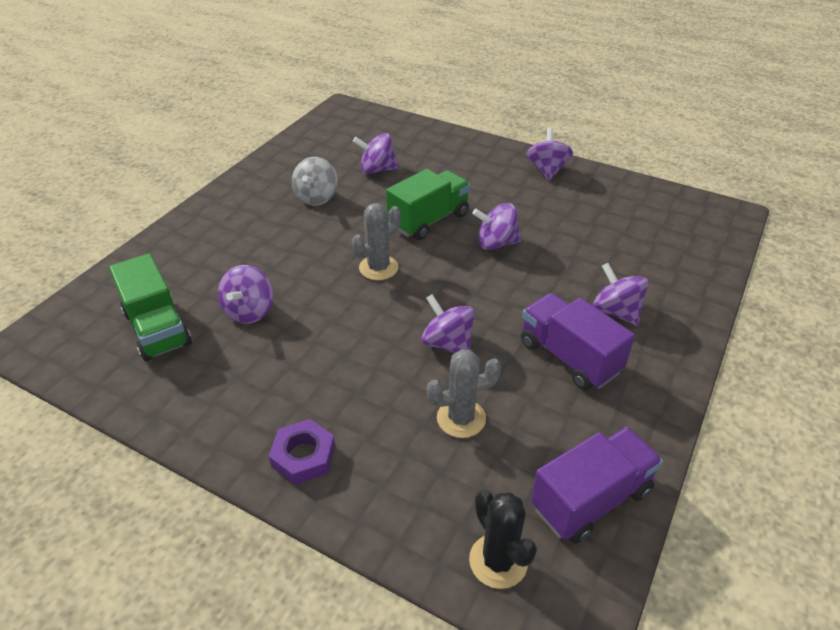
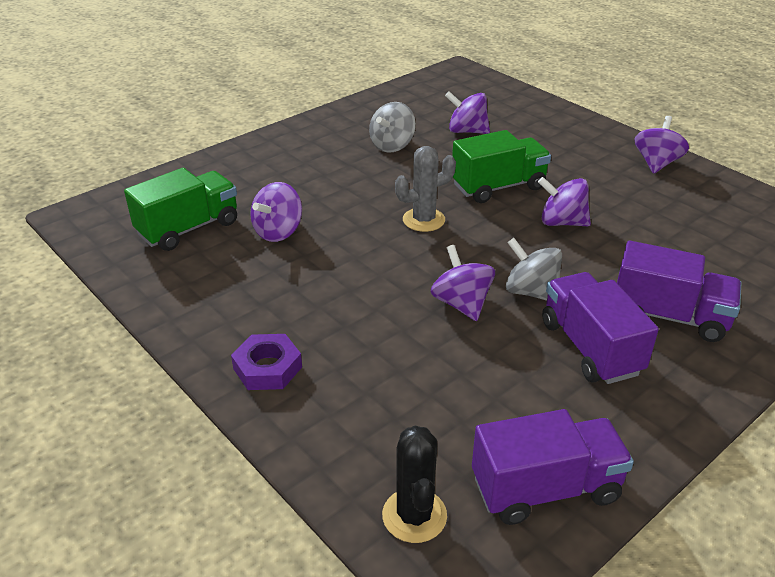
camera: 20 degrees right, 5 degrees down
(157, 329) = (188, 228): green truck -> green truck turned 120 degrees counterclockwise
(461, 418) = (441, 375): grey cactus -> none
(500, 317) = (531, 292): none -> grey spinning top
(616, 311) = (669, 316): purple spinning top -> purple truck

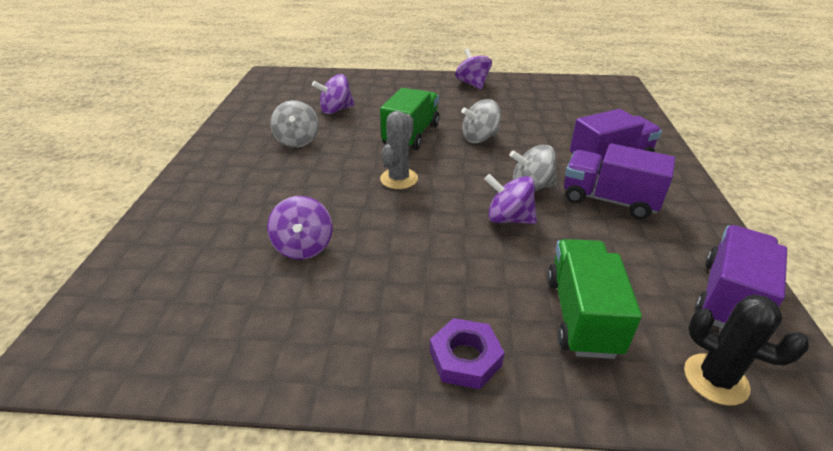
camera: 45 degrees left, 0 degrees up
(188, 228) = (212, 292): green truck -> green truck (581, 315)
(561, 222) = (479, 138): purple spinning top -> grey spinning top

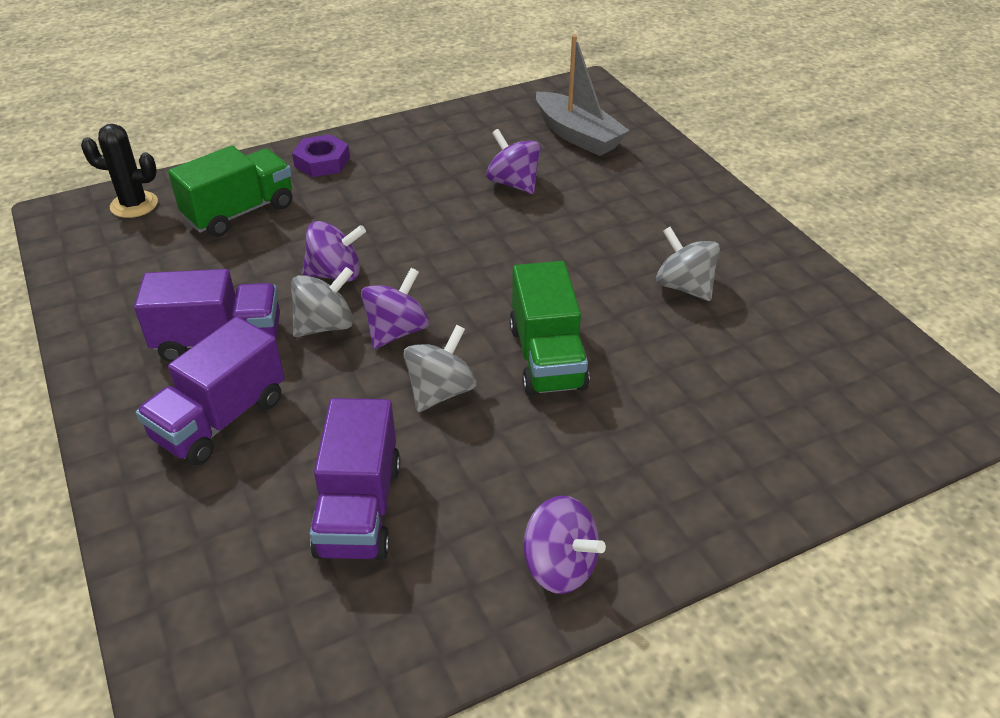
camera: 150 degrees right, 5 degrees up
(180, 279) = (577, 135): none -> grey boat
(336, 110) = (716, 366): purple spinning top -> purple spinning top (396, 331)
(399, 179) = (495, 279): grey cactus -> none
(581, 315) = (240, 212): green truck -> green truck turned 105 degrees counterclockwise
(728, 298) = (101, 267): purple truck -> purple truck (359, 509)

